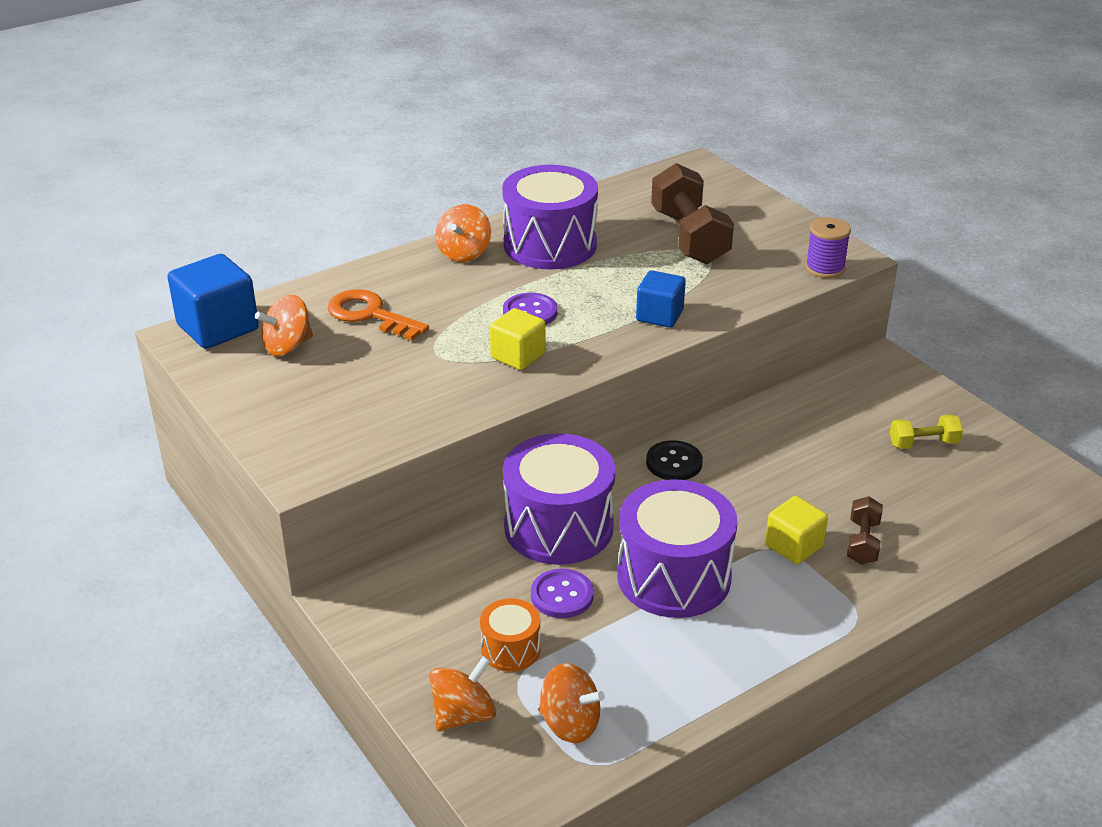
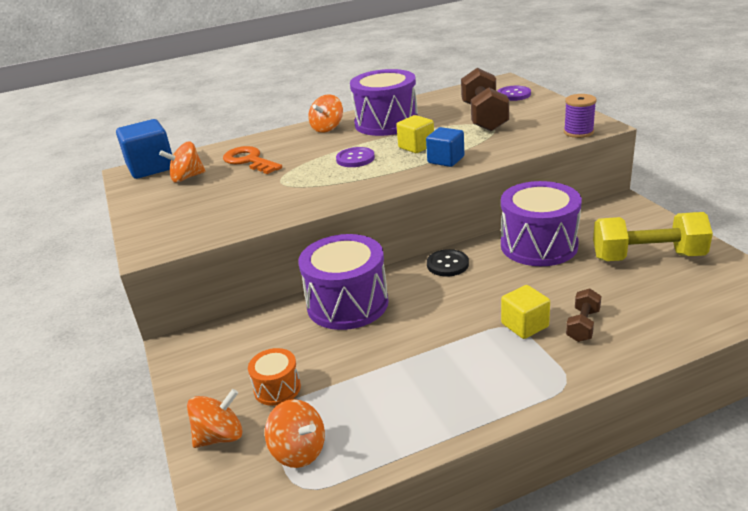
camera: 15 degrees right, 5 degrees down
(518, 356) = (335, 183): yellow cube -> yellow cube (416, 147)
(562, 595) = (331, 351): purple button -> purple button (514, 94)
(674, 577) = (422, 343): purple drum -> purple drum (538, 245)
(923, 443) = (647, 257): yellow dumbbell -> yellow dumbbell, size x1.97

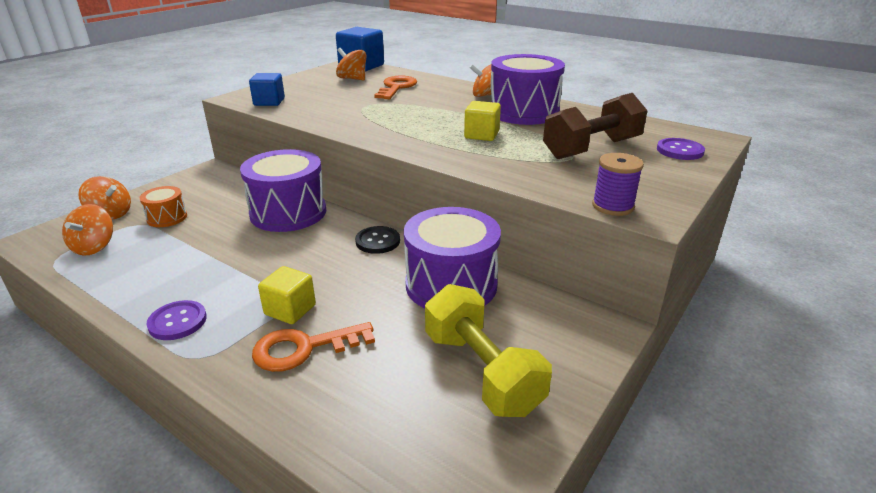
camera: 55 degrees right, 0 degrees up
(355, 159) = (432, 118): purple button -> purple button (177, 322)
(446, 160) = (463, 153): blue cube -> blue cube (269, 102)
(583, 325) = (304, 348): brown dumbbell -> orange key

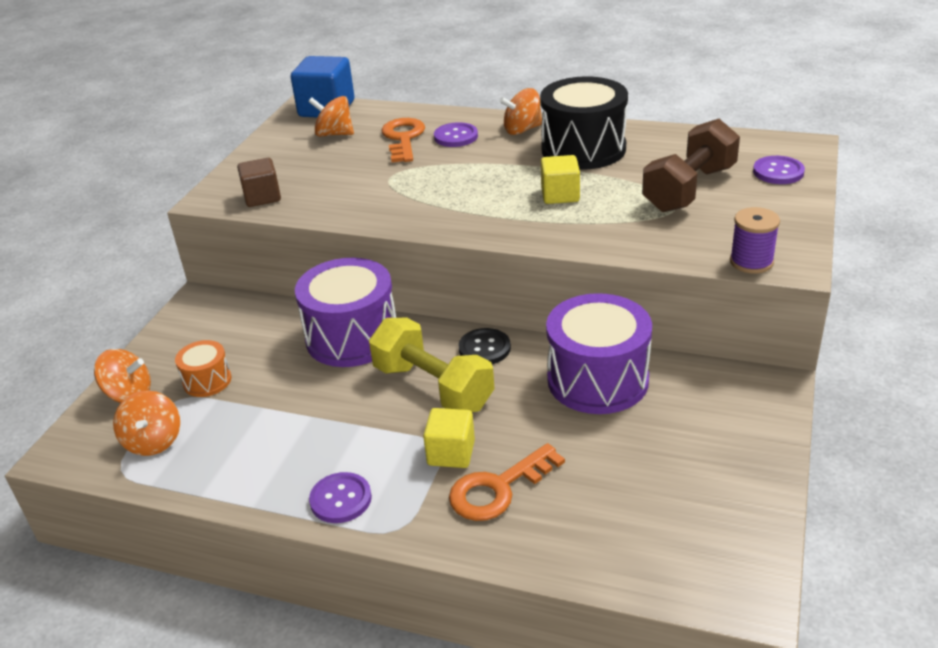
camera: 15 degrees left, 5 degrees up
(269, 102) = (262, 197): blue cube -> brown cube
(434, 92) = (456, 136): none -> purple button
(481, 372) = (683, 462): yellow dumbbell -> yellow dumbbell (433, 387)
(523, 112) = (583, 149): purple drum -> black drum

